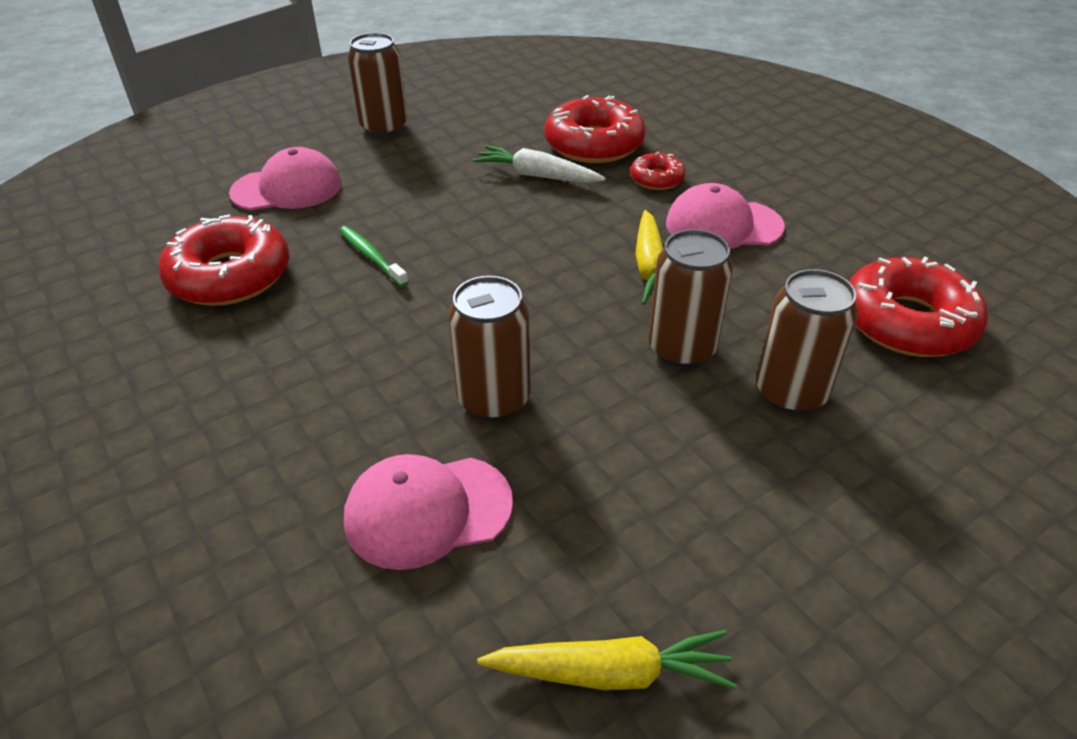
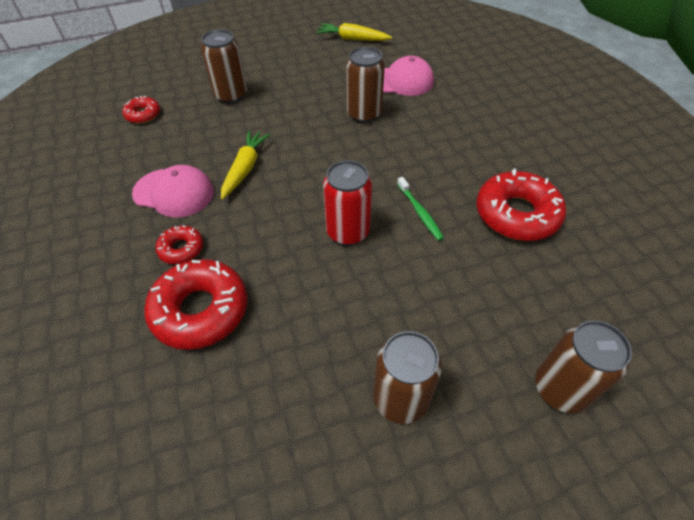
camera: 165 degrees left, 10 degrees up
(287, 188) = (494, 306): pink cap -> none
(465, 222) = (348, 232): none -> red can
(537, 176) = (273, 274): white carrot -> none
(682, 349) = (263, 121): brown can -> brown can (560, 389)
(907, 322) = (143, 115): red donut -> red donut, size x0.51

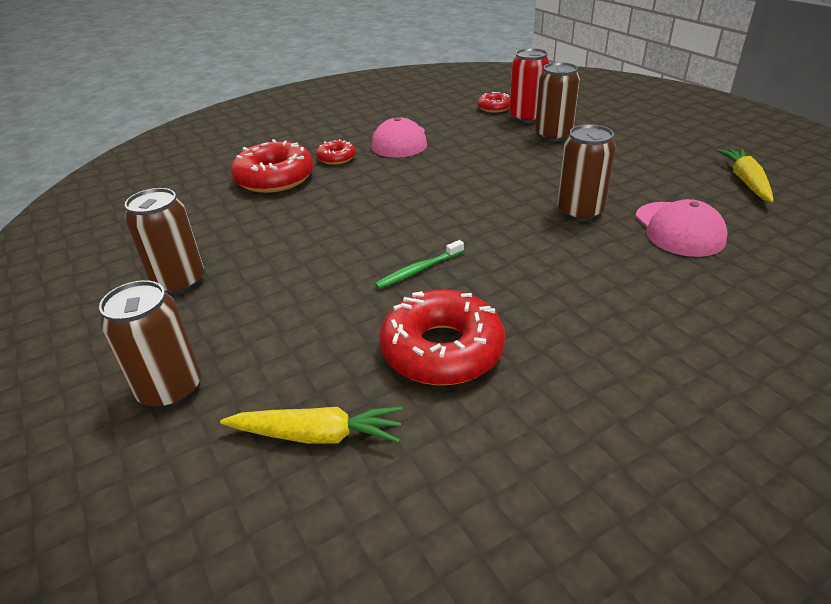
camera: 80 degrees right, 15 degrees down
(245, 168) = (445, 163): yellow carrot -> yellow carrot (317, 435)
(348, 232) = (375, 229): red can -> red can (526, 117)

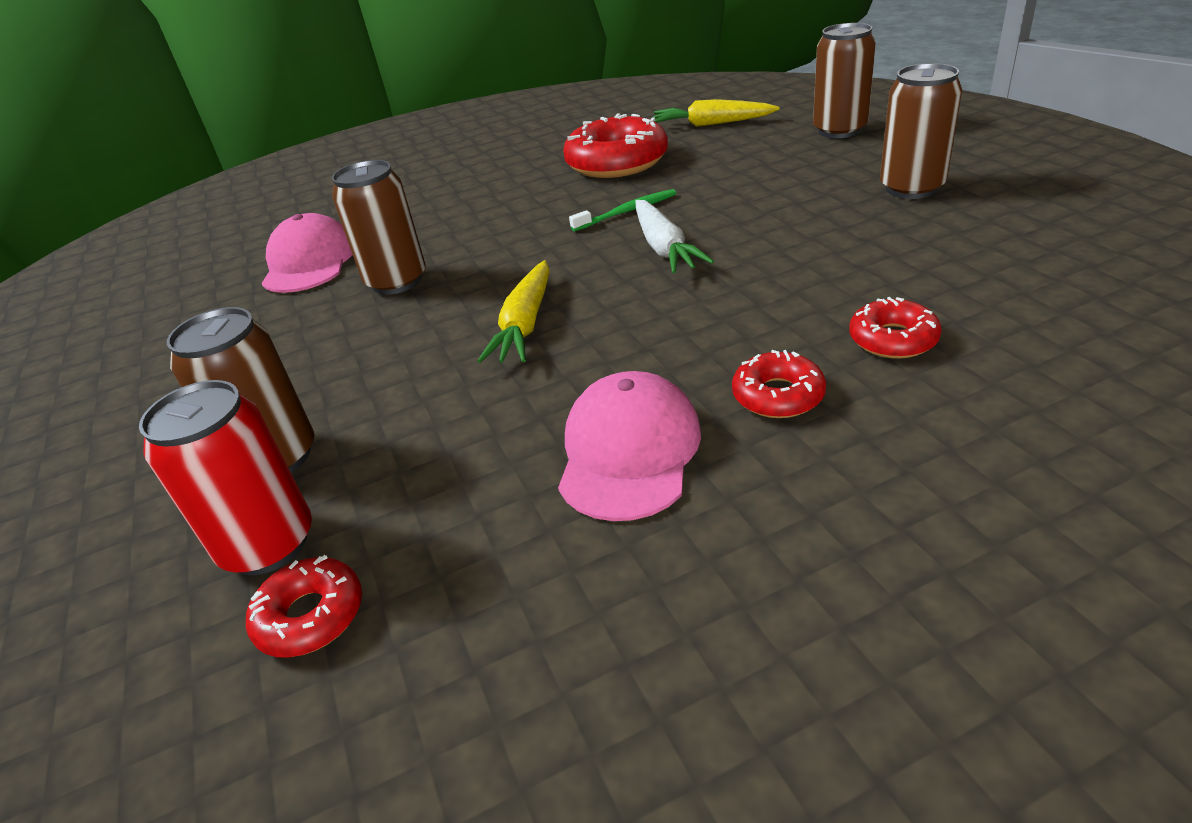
camera: 170 degrees left, 0 degrees up
(275, 178) = (892, 339): red donut -> red donut, size x0.51
(386, 233) = (664, 248): none -> white carrot
(745, 181) = (130, 331): yellow carrot -> yellow carrot (525, 324)

